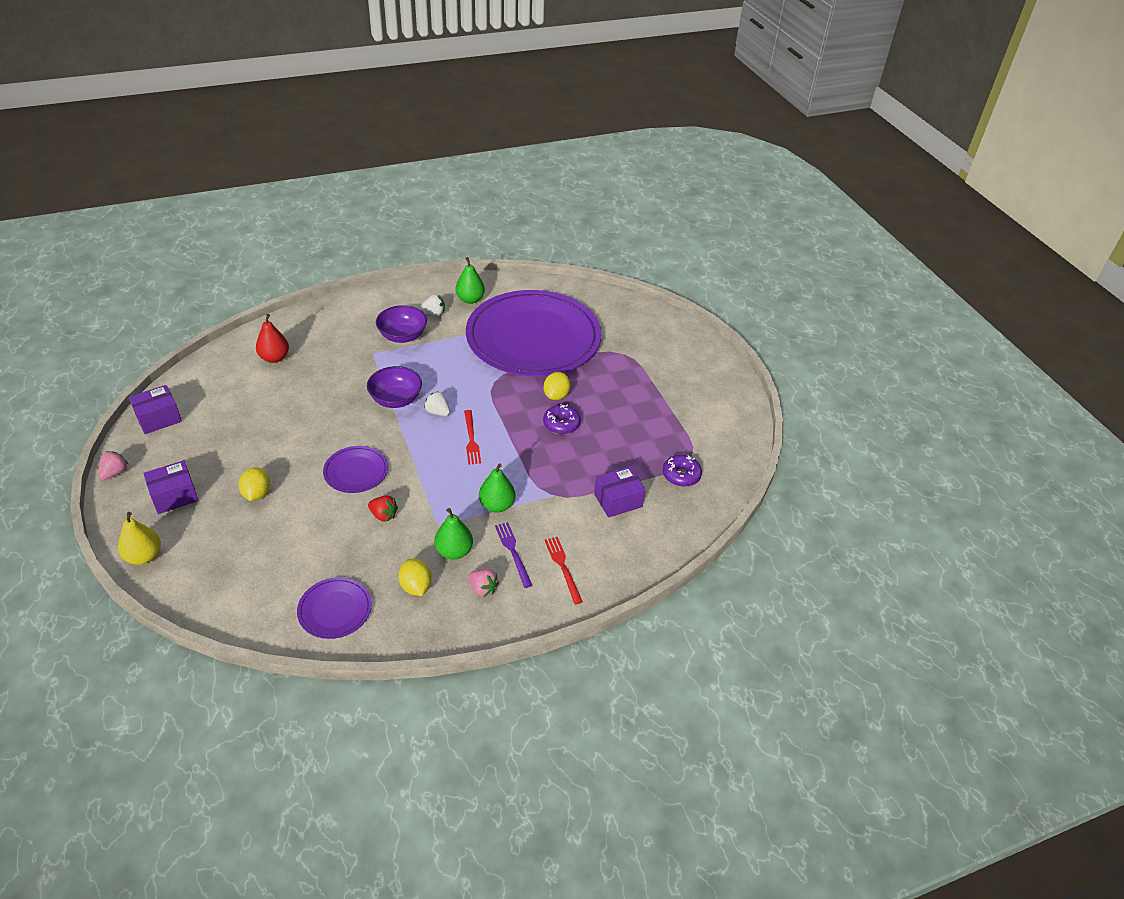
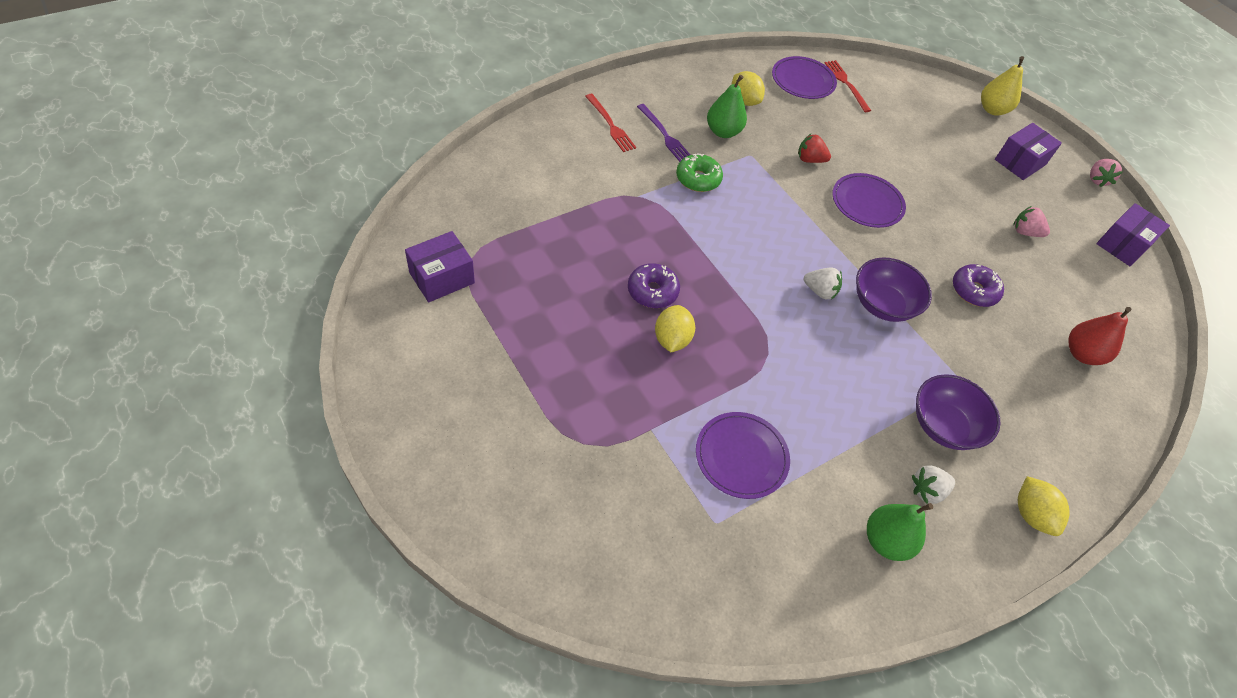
camera: 165 degrees right, 10 degrees up
(257, 494) = (947, 170): yellow lemon -> yellow lemon (1031, 514)
(471, 439) = (760, 256): red fork -> red fork (846, 84)
(483, 588) = (682, 103): pink strawberry -> pink strawberry (1025, 232)
(497, 505) = (698, 179): green pear -> green donut
(533, 338) = (741, 456): purple plate -> purple plate, size x0.40
(618, 500) = (561, 196): purple box -> purple box (442, 278)
(681, 475) = (484, 234): purple donut -> purple donut (974, 291)

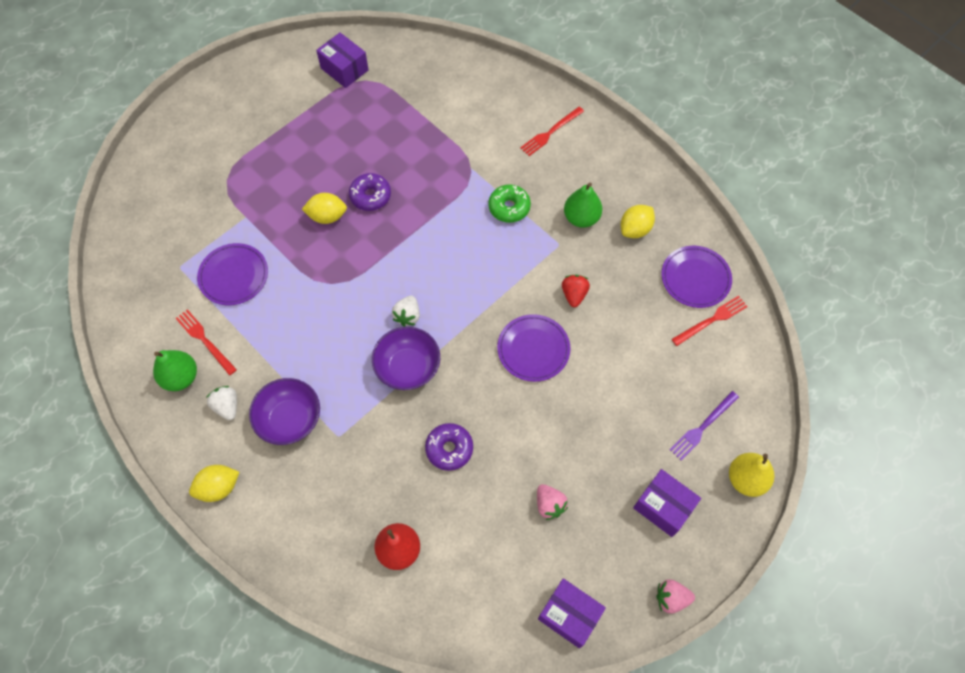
camera: 85 degrees right, 10 degrees up
(664, 135) = (555, 174): purple fork -> purple fork (702, 427)
(834, 504) = (205, 340): none -> red fork
(1025, 232) = (549, 505): pink strawberry -> pink strawberry turned 135 degrees clockwise

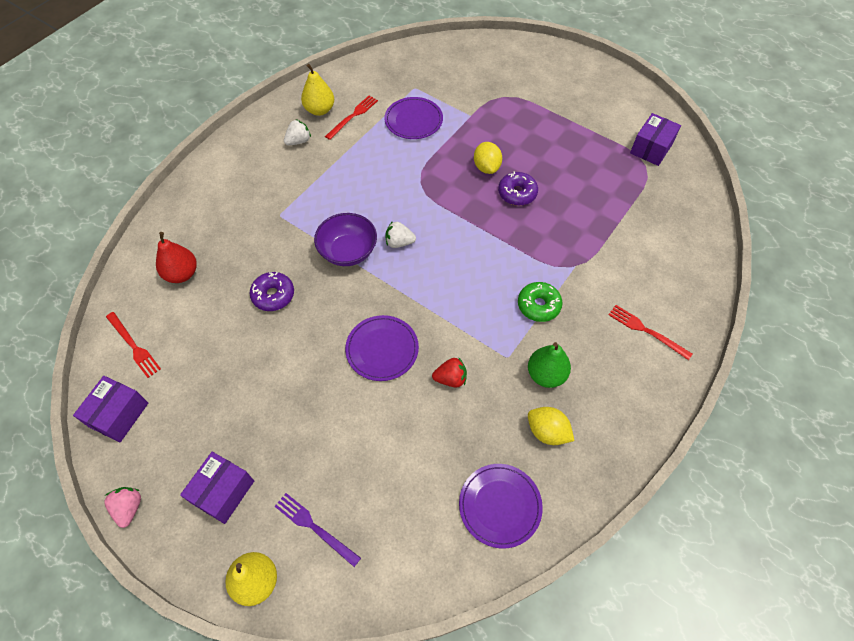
camera: 80 degrees right, 5 degrees down
(181, 377) = (320, 110): green pear -> yellow pear
(219, 487) = (232, 151): yellow lemon -> none
(290, 419) = (291, 181): purple bowl -> none
(549, 505) = (223, 384): pink strawberry -> none
(711, 320) = (448, 529): red fork -> red fork (133, 346)

